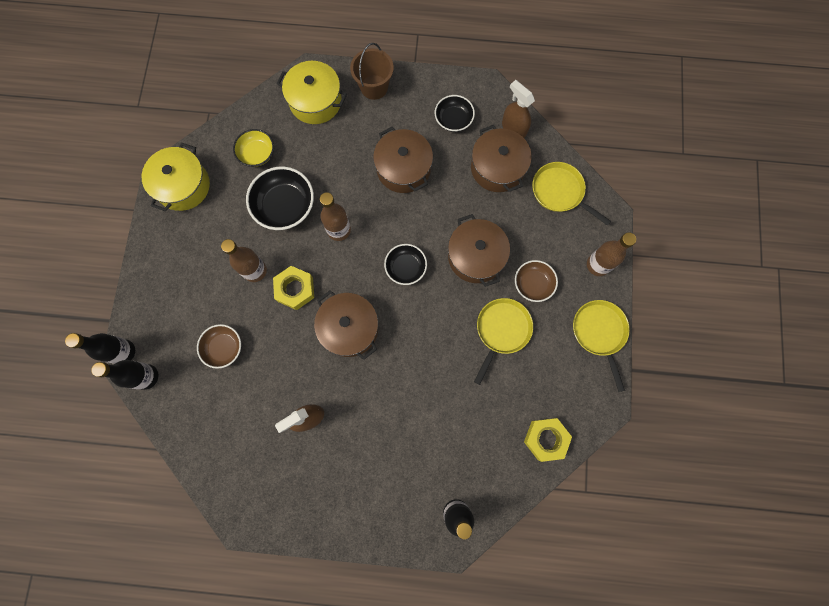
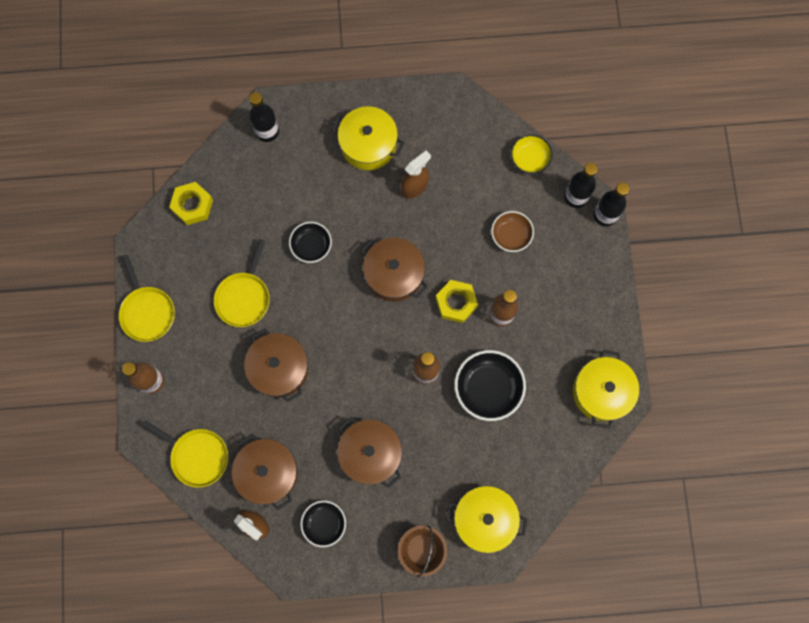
camera: 170 degrees right, 0 degrees up
(257, 154) = (533, 442): yellow bowl -> yellow bowl (529, 159)
(348, 476) = (368, 144): none -> yellow pot
(405, 268) = (349, 344): black bowl -> black bowl (311, 246)
(533, 284) = (217, 349): brown bowl -> none

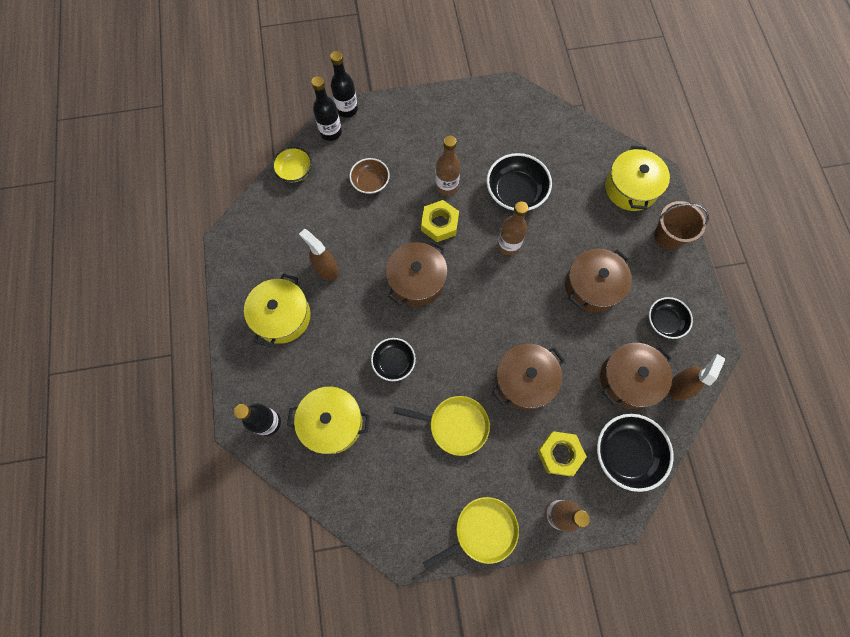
camera: 95 degrees left, 5 degrees down
(192, 205) = (356, 496): yellow nut -> yellow nut (559, 454)
(197, 456) = (626, 453): yellow pan -> black bowl
(601, 392) = (505, 106): yellow pot -> yellow pot (332, 423)

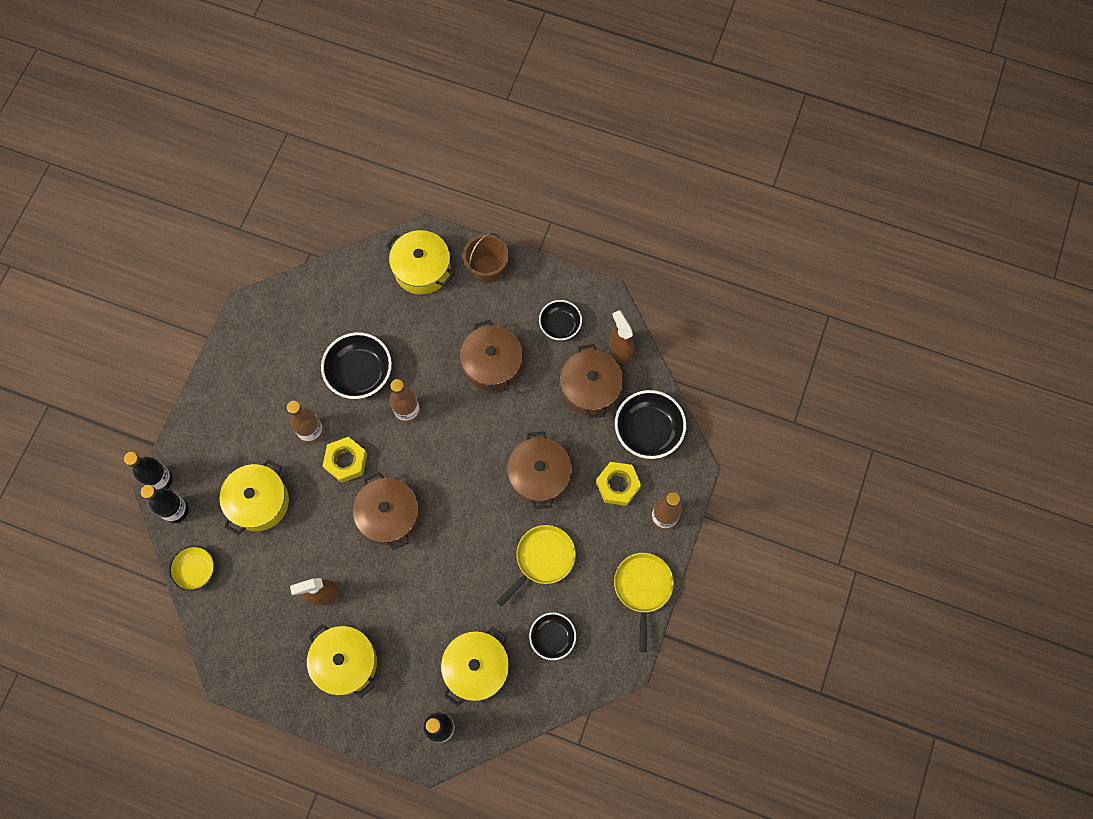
camera: 60 degrees left, 0 degrees up
(370, 182) = (259, 502): brown bowl -> yellow pot
(394, 362) = (454, 581): black bowl -> black bowl (552, 637)

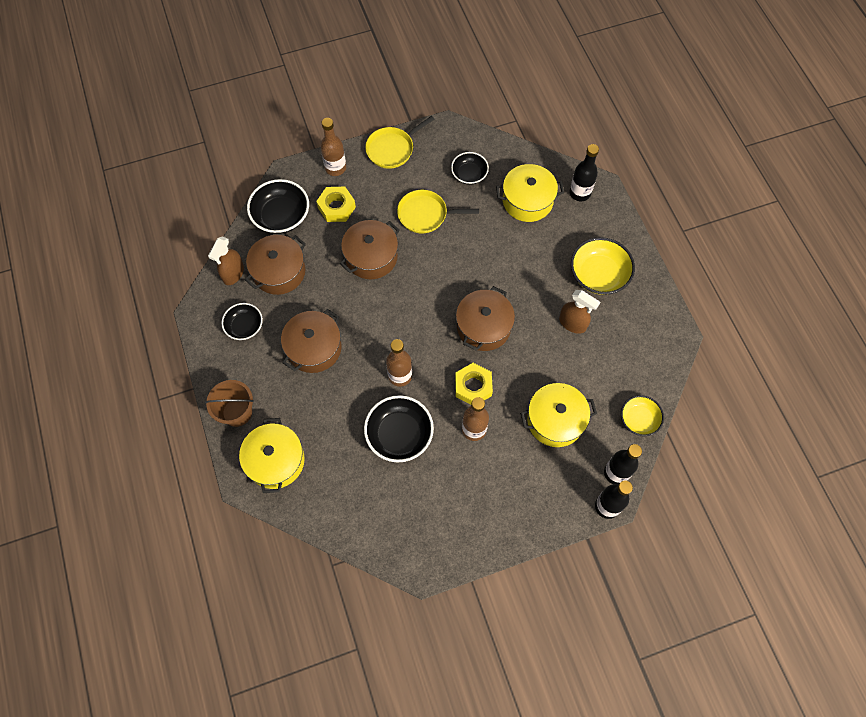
camera: 130 degrees left, 5 degrees down
(345, 662) = (598, 275): yellow pot -> yellow bowl

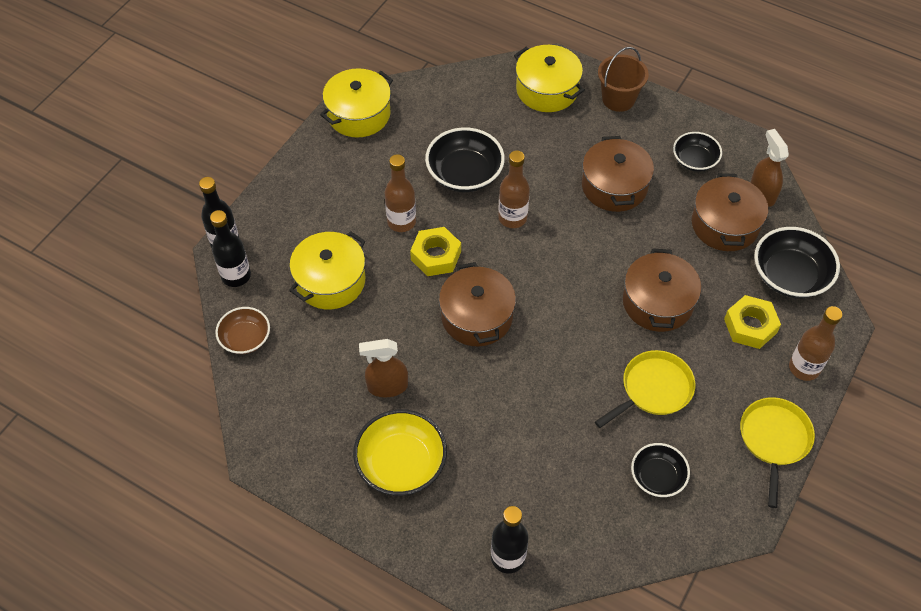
camera: 140 degrees right, 10 degrees down
(527, 201) = (560, 496): yellow pot -> yellow pot (359, 114)
(639, 419) = (245, 338): yellow bowl -> brown bowl

